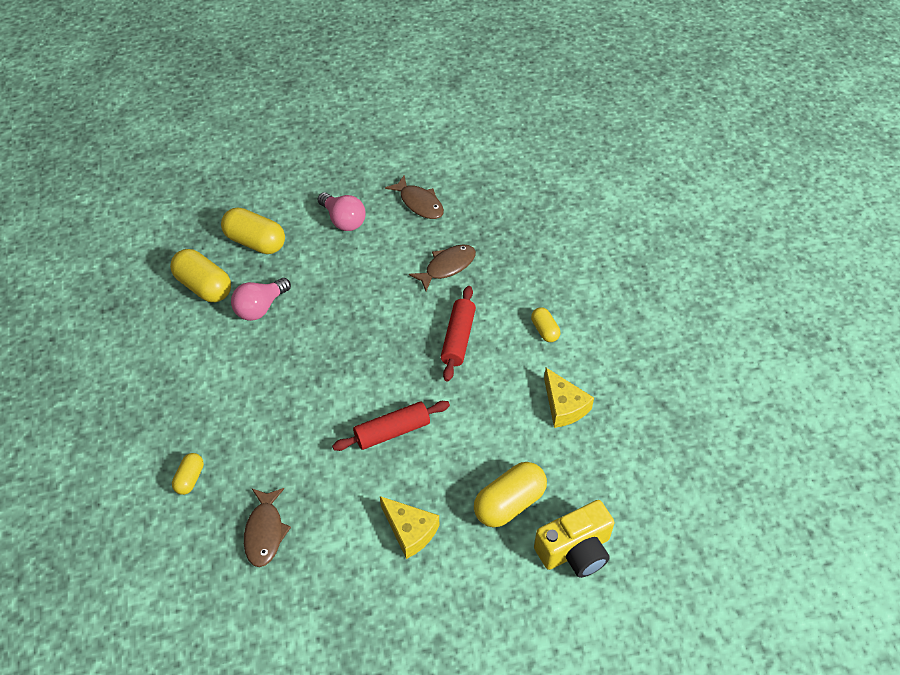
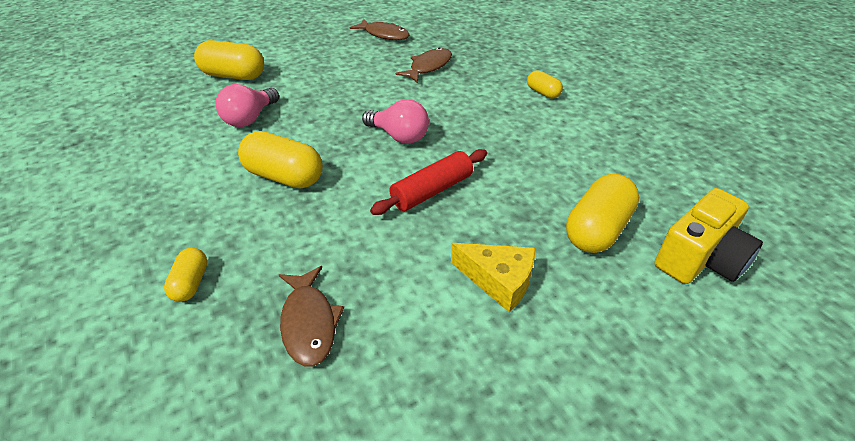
camera: 15 degrees left, 10 degrees down
(204, 286) = (184, 112): yellow capsule -> yellow capsule (284, 176)
(343, 220) = (318, 52): pink light bulb -> pink light bulb (399, 136)
(458, 338) = (464, 110): red rolling pin -> none
(564, 406) = (598, 140): yellow cheese -> none

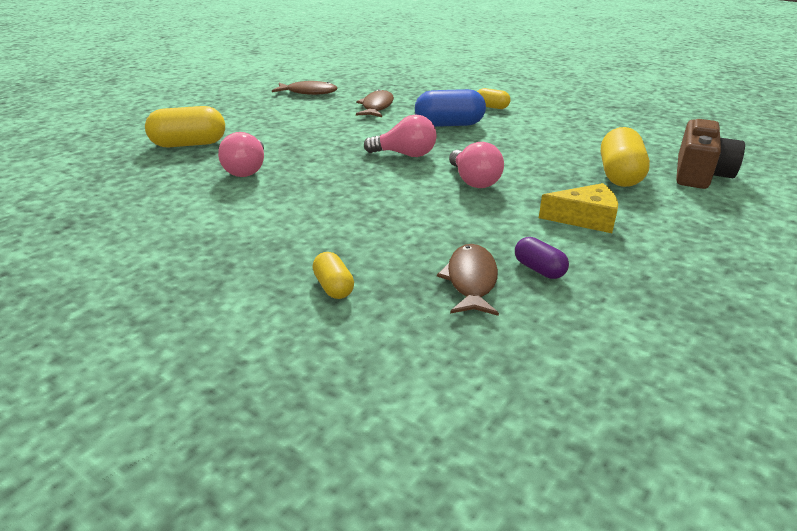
camera: 25 degrees left, 10 degrees down
(284, 176) = (333, 200): yellow capsule -> none
(309, 323) = (471, 281): brown fish -> brown fish turned 135 degrees counterclockwise
(386, 334) = (539, 269): none -> purple capsule
(432, 191) = (473, 181): red rolling pin -> pink light bulb
(477, 107) = (449, 125): none -> blue capsule
(699, 259) = (700, 174): yellow camera -> brown camera

